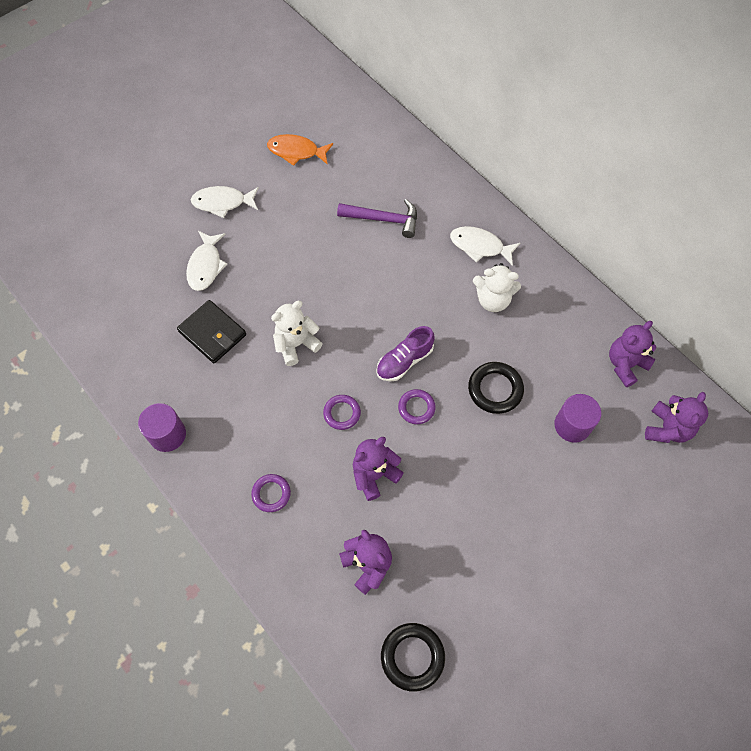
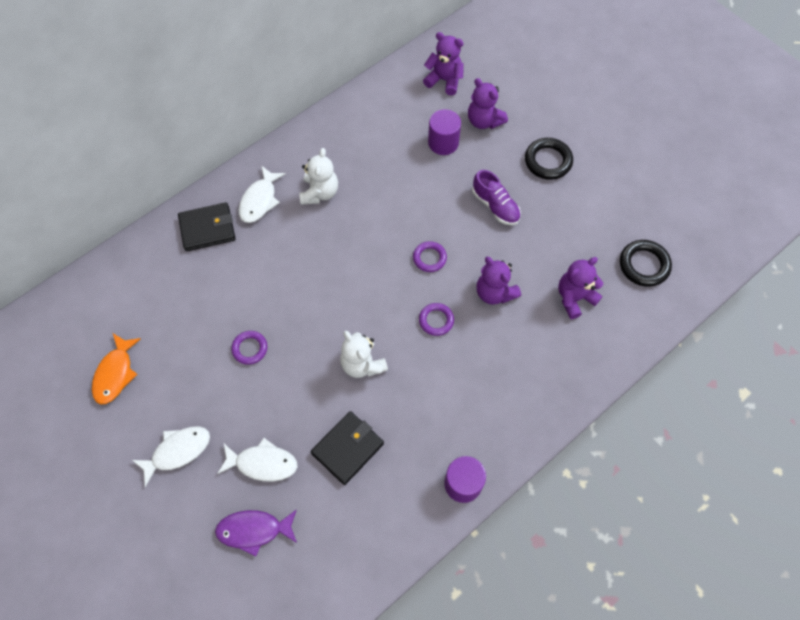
camera: 90 degrees left, 0 degrees up
(148, 263) = (254, 530): none -> purple fish
(223, 203) = (177, 451): white fish -> white fish turned 120 degrees counterclockwise
(271, 494) = (518, 379): purple ring -> purple ring (250, 348)
(383, 219) = (219, 284): purple hammer -> none
(404, 361) = (382, 267): purple shoe -> purple shoe (495, 206)
(444, 205) = (207, 228): none -> black wallet
(495, 389) = (411, 196): black ring -> black ring (548, 161)
(625, 364) = (387, 101): purple teddy bear -> purple teddy bear (484, 121)

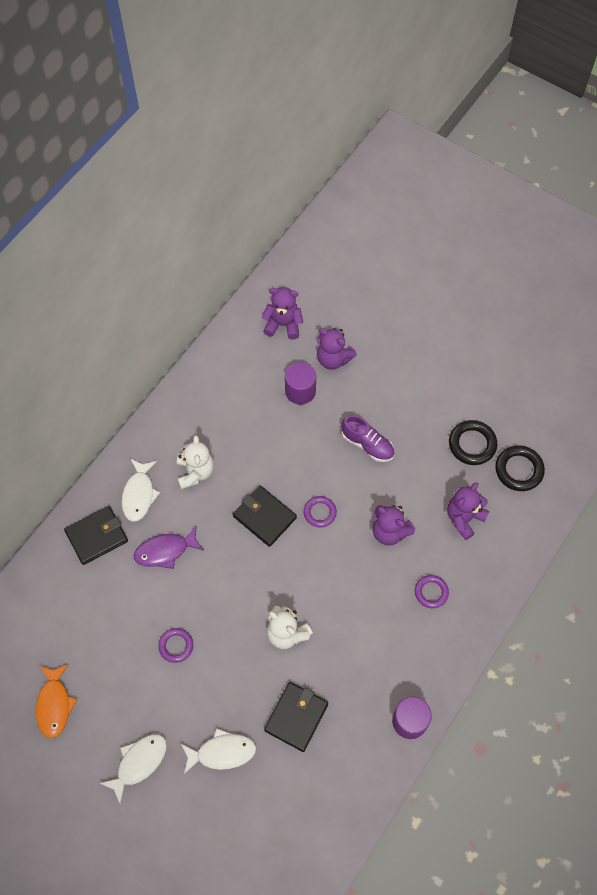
camera: 15 degrees left, 0 degrees up
(254, 530) = (233, 816): purple fish -> purple fish (165, 551)
(373, 249) = (264, 517): none -> black wallet
(436, 320) = (343, 573): purple ring -> purple ring (431, 592)
(548, 161) = (405, 386): black ring -> black ring (472, 444)

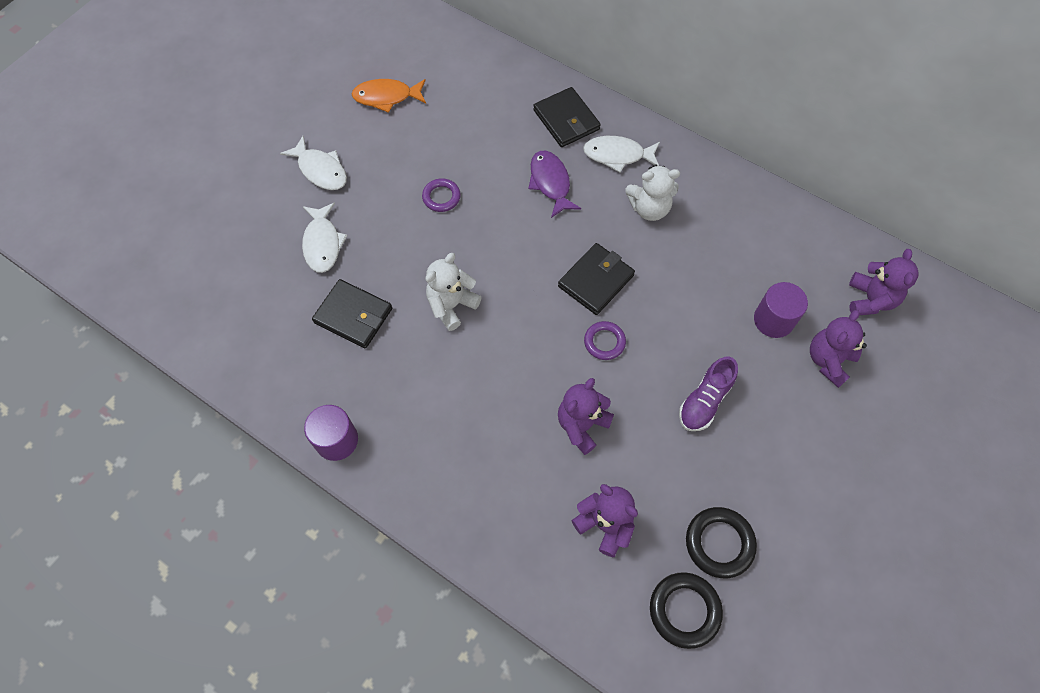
camera: 90 degrees right, 0 degrees up
(431, 592) = (499, 474): purple ring -> none

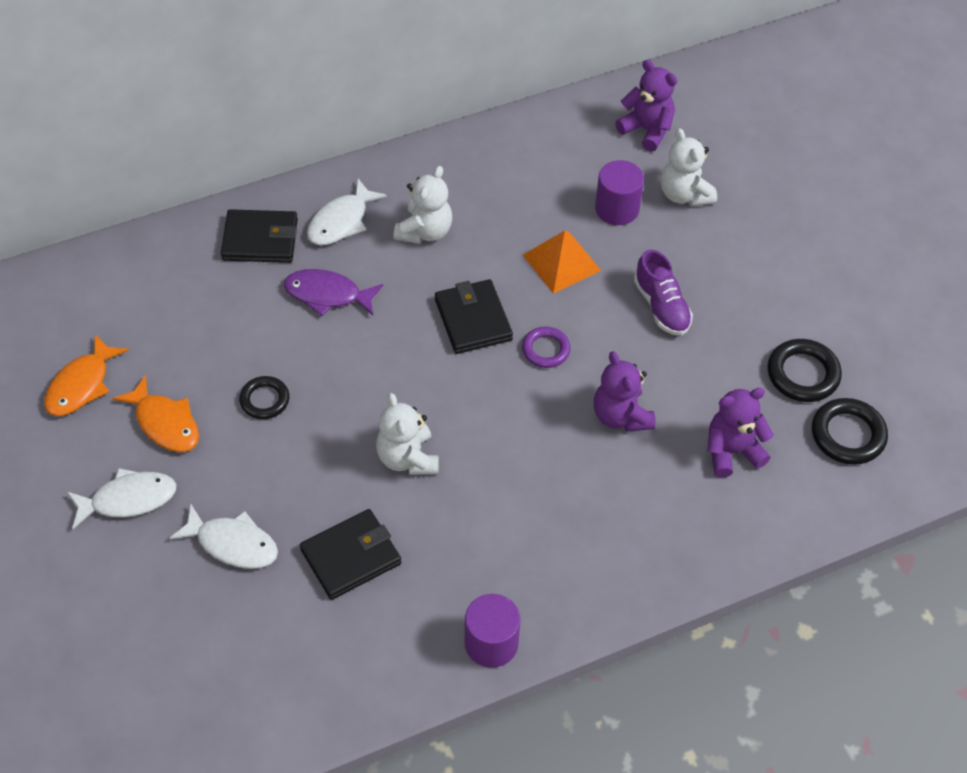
camera: 60 degrees left, 10 degrees down
(388, 155) = (165, 423): none -> orange fish
(441, 197) = (264, 400): purple ring -> black ring
(691, 310) = (561, 262): none -> orange pyramid
(828, 360) = (684, 194): purple teddy bear -> white teddy bear

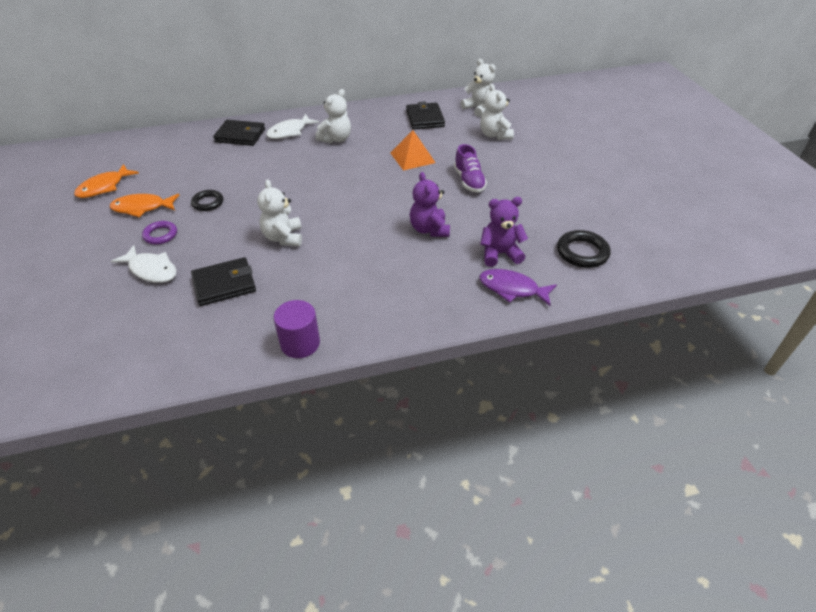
camera: 10 degrees right, 10 degrees down
(128, 499) = (99, 241): white fish -> none
(165, 423) = (142, 208): orange fish -> orange fish turned 120 degrees clockwise
(327, 295) = (268, 160): purple fish -> purple fish (512, 289)
(473, 320) = (350, 178): black wallet -> black wallet (425, 119)
(546, 350) = (390, 194): purple ring -> purple ring (160, 235)
(617, 209) = (452, 138): purple cylinder -> none
(647, 130) = (479, 109): purple teddy bear -> white teddy bear
(803, 374) = (555, 219): black ring -> none

